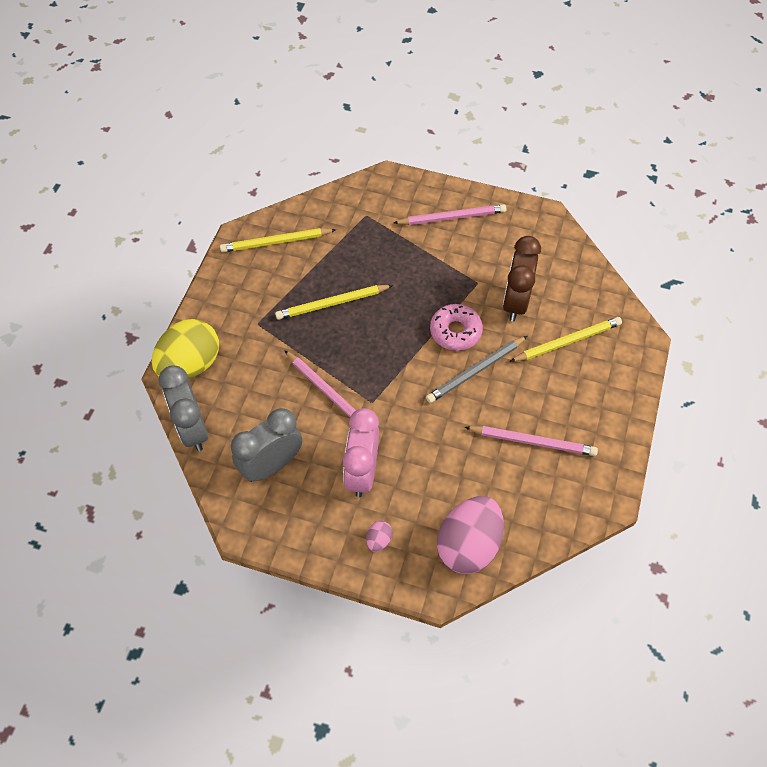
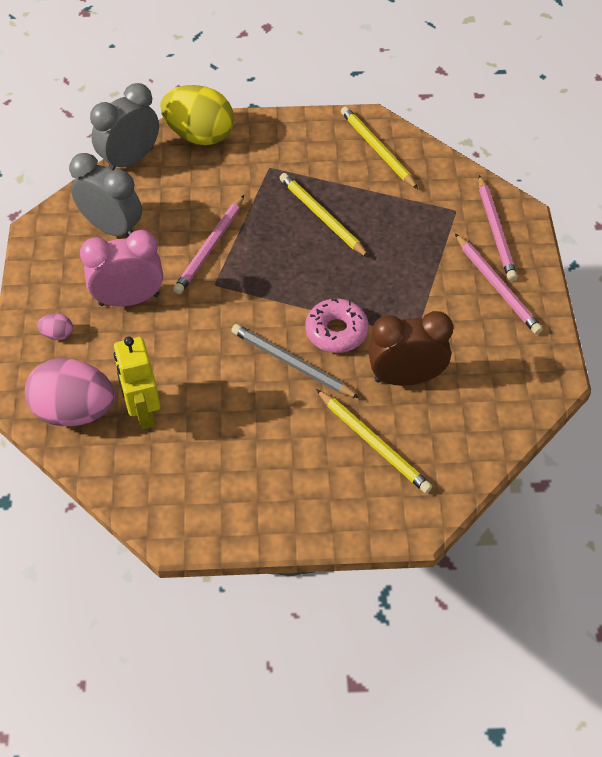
camera: 70 degrees right, 5 degrees down
(487, 491) = (143, 412): none -> yellow robot
(532, 441) = (221, 439): pink pencil -> pink pencil (496, 230)

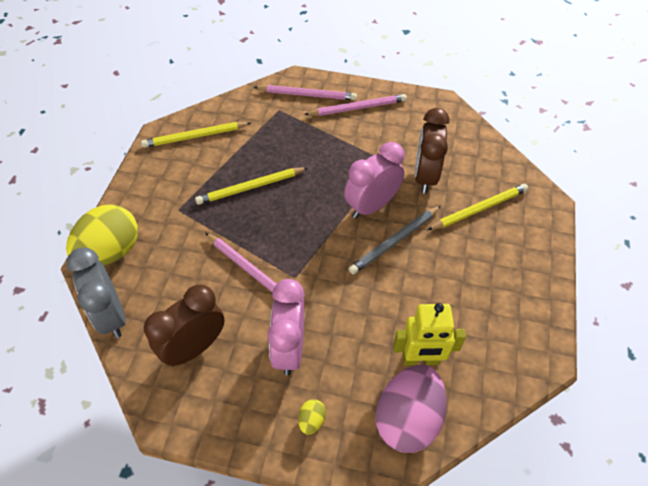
camera: 75 degrees left, 0 degrees up
(57, 334) = (311, 420): pink egg -> yellow egg
(112, 228) = (194, 347): grey clock -> brown clock
(336, 331) = (371, 206): pink donut -> pink clock

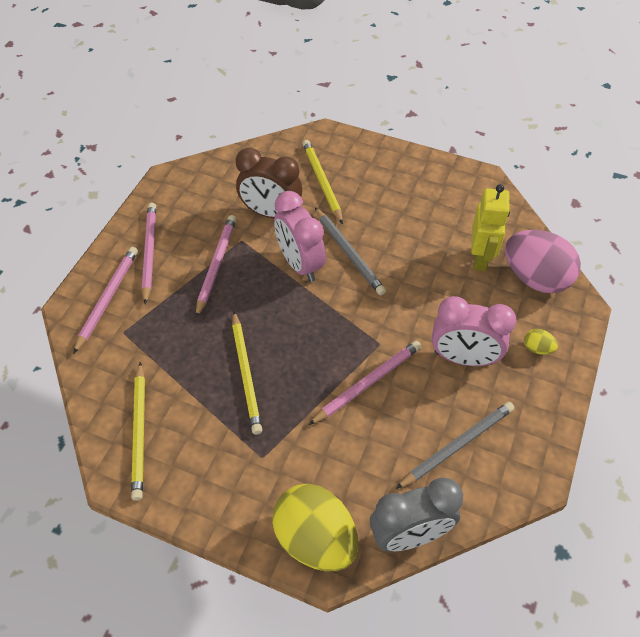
camera: 80 degrees left, 0 degrees up
(194, 347) = (457, 445): brown clock -> grey pencil
(355, 150) = (216, 265): none -> pink pencil

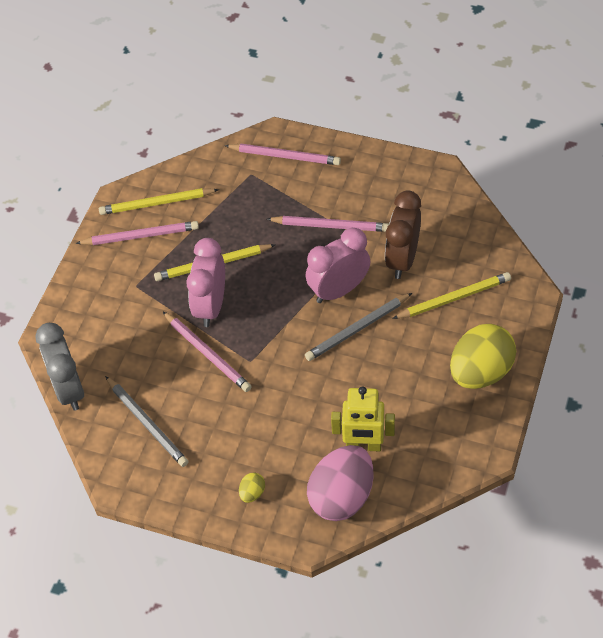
camera: 90 degrees right, 0 degrees up
(149, 252) = (340, 174): pink pencil -> pink pencil (140, 236)
(315, 539) = (67, 327): yellow egg -> yellow egg (480, 372)
(463, 358) = (237, 429): pink clock -> pink clock (210, 306)

